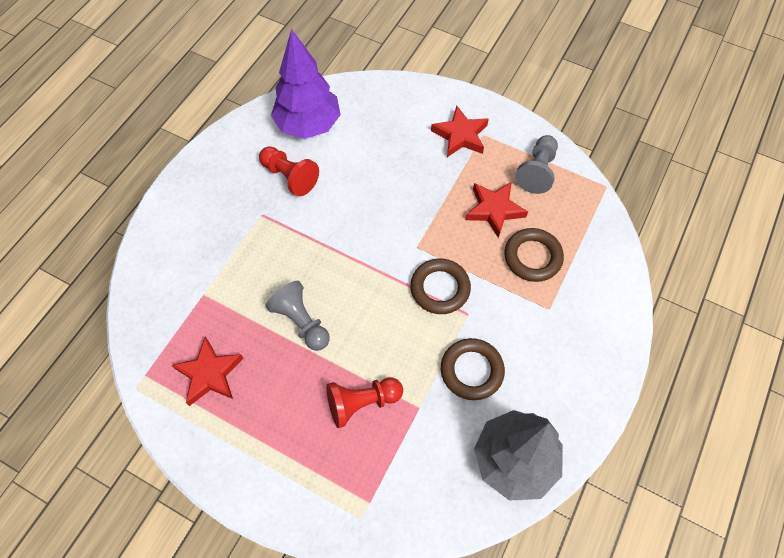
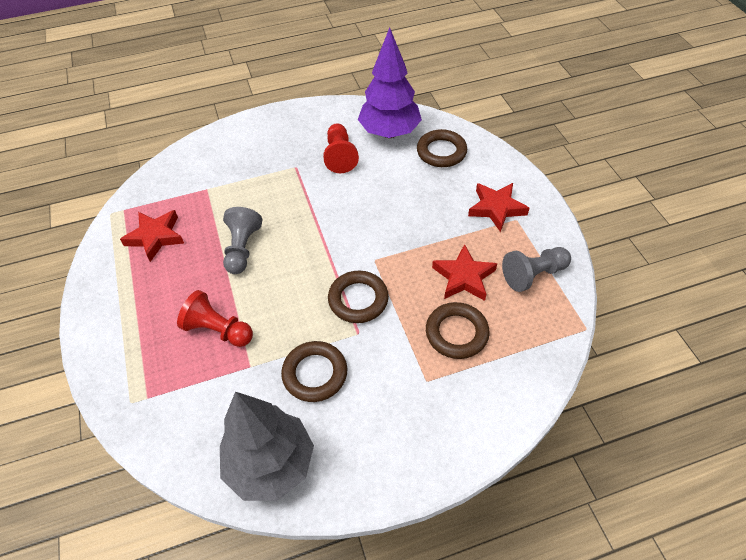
camera: 45 degrees right, 10 degrees down
(369, 114) = (441, 152): none -> brown ring

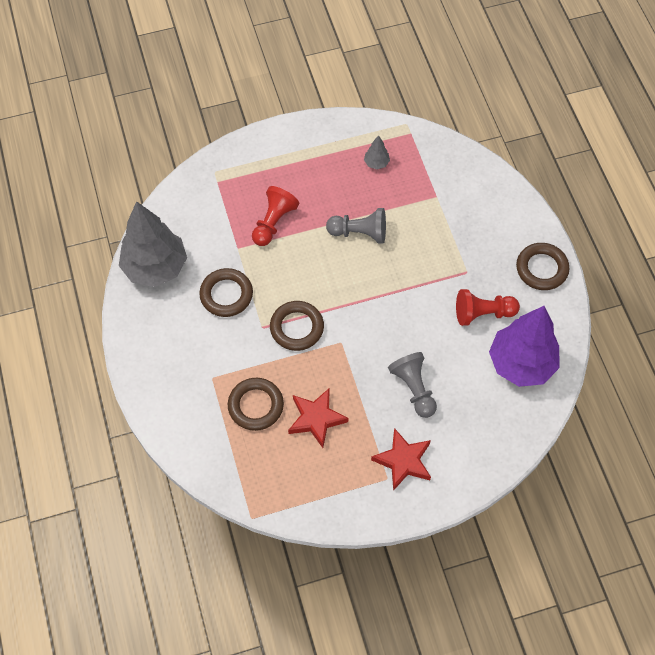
camera: 90 degrees right, 10 degrees up
(155, 237) = (376, 163): red star -> grey tree
(441, 152) = (490, 415): brown ring -> brown ring (541, 269)
(533, 275) = (315, 482): grey pawn -> grey pawn (414, 388)

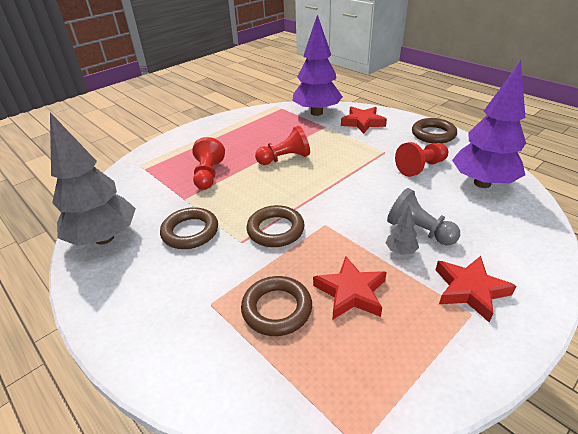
camera: 25 degrees left, 25 degrees down
(359, 233) = (284, 158): grey pawn -> red pawn
(376, 163) = (269, 125): grey tree -> grey tree (400, 251)
(444, 163) = (316, 112): none -> purple tree
(482, 209) = (363, 122): none -> red star

